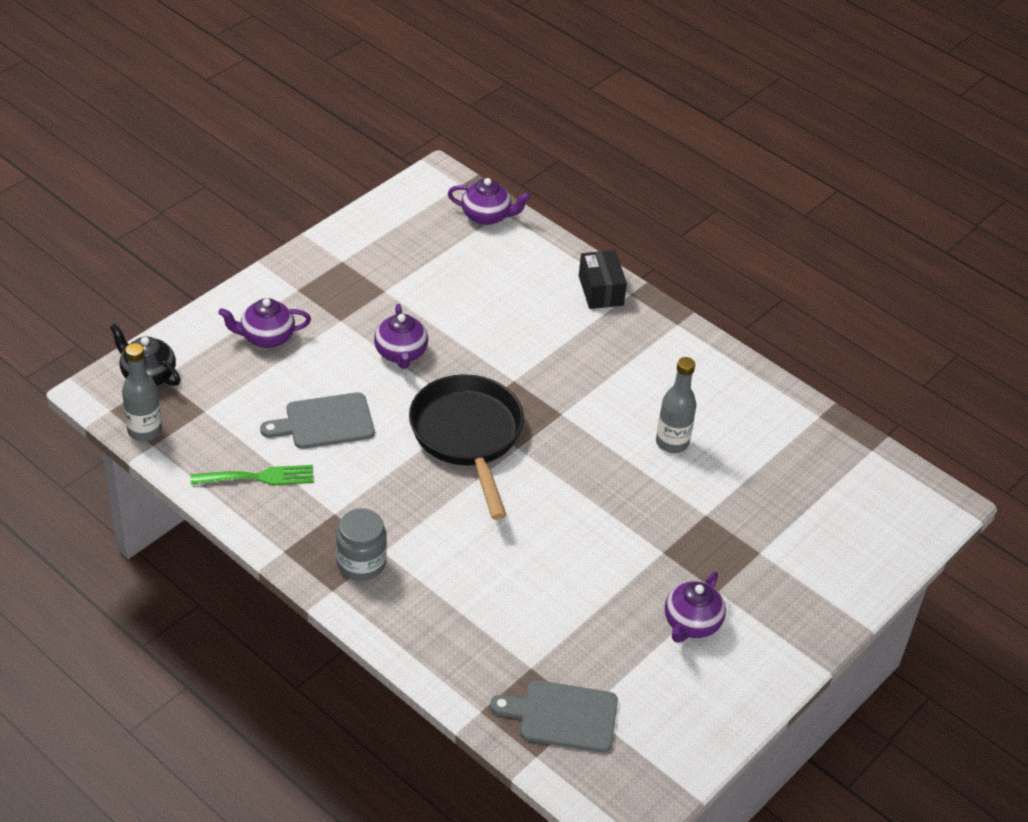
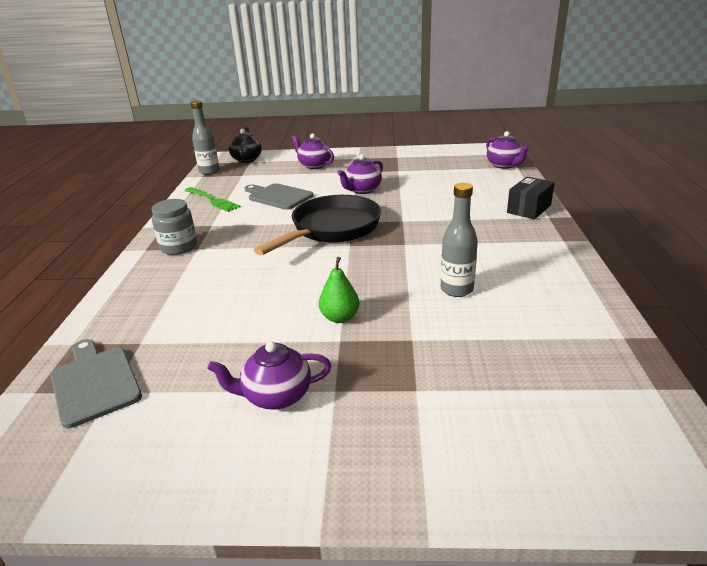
camera: 55 degrees right, 15 degrees down
(632, 532) = (340, 317): none -> green pear

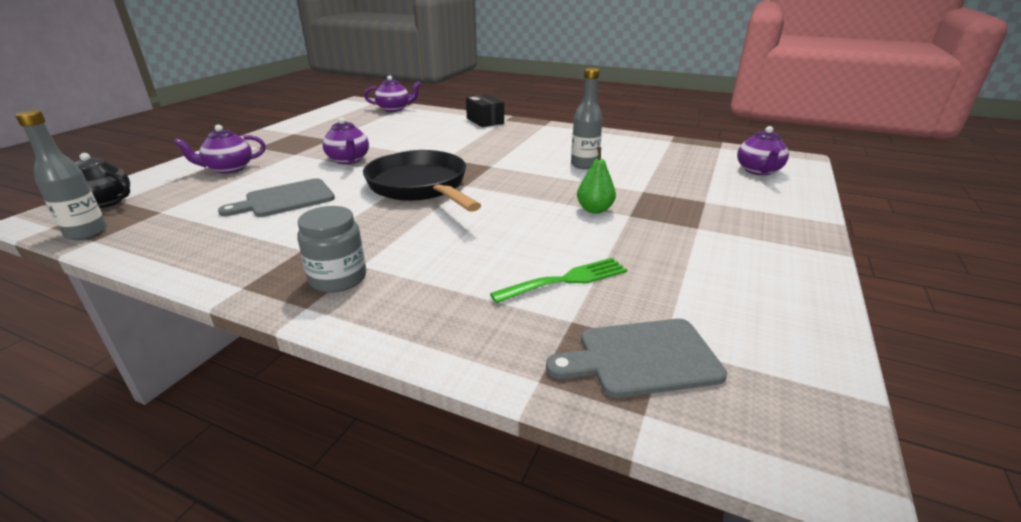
camera: 70 degrees left, 0 degrees up
(213, 200) = (215, 241): green fork -> green fork (566, 280)
(276, 396) = (699, 252): purple teapot -> purple teapot (758, 171)

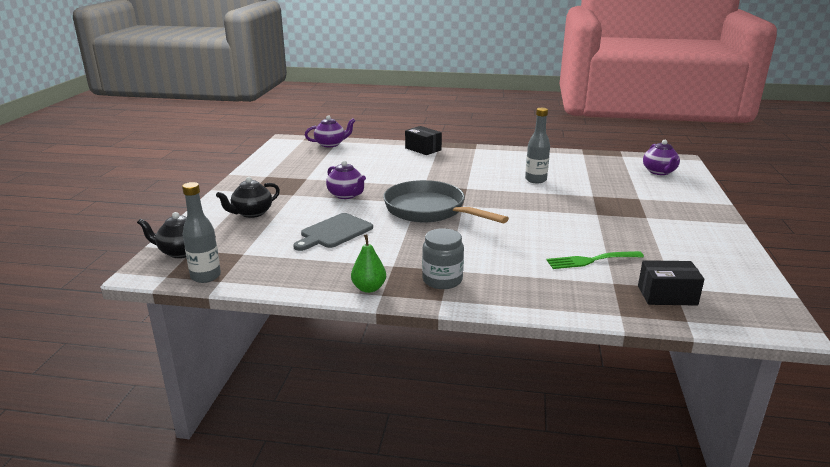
camera: 15 degrees left, 5 degrees down
(229, 169) = (251, 213): purple teapot -> black teapot
(420, 187) = (429, 210): black pan -> grey pan
(566, 280) = (590, 260): green fork -> green fork turned 150 degrees counterclockwise
(594, 210) = (571, 213): green pear -> green pear (369, 288)
(642, 358) = (667, 295): grey cutting board -> black box

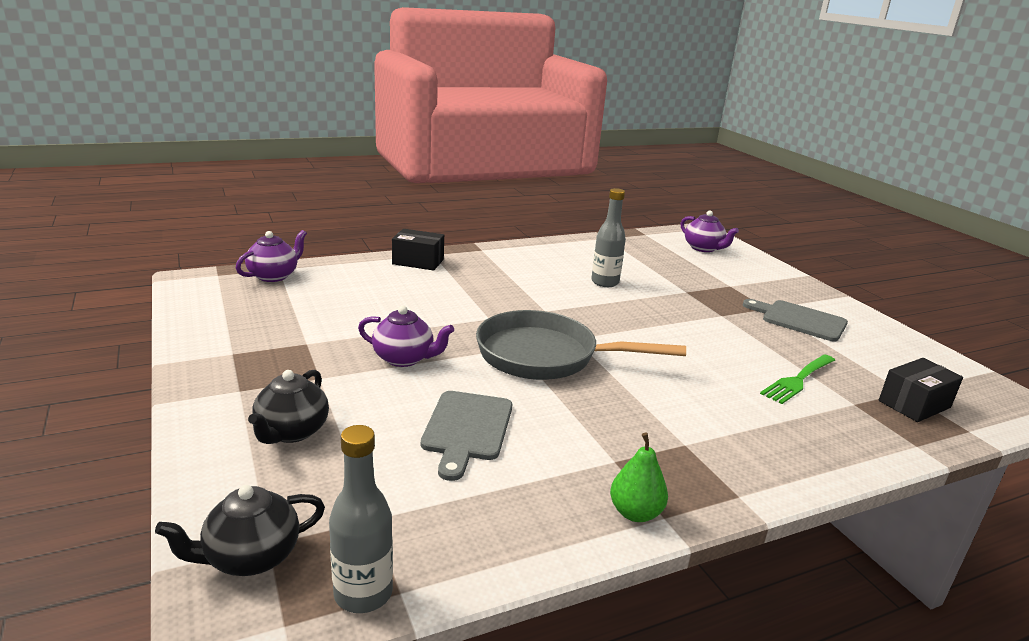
camera: 35 degrees left, 0 degrees up
(442, 280) = (700, 463): grey jar -> none
(662, 229) = (799, 320): none -> grey cutting board

